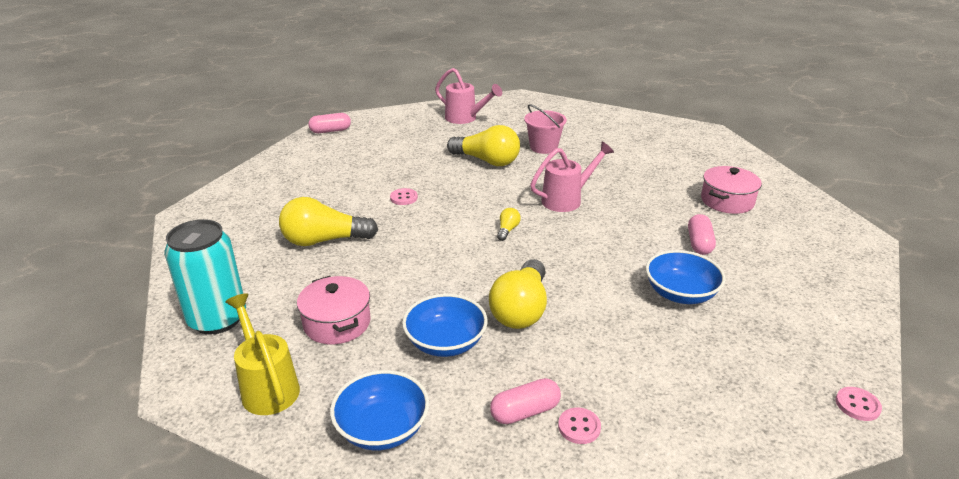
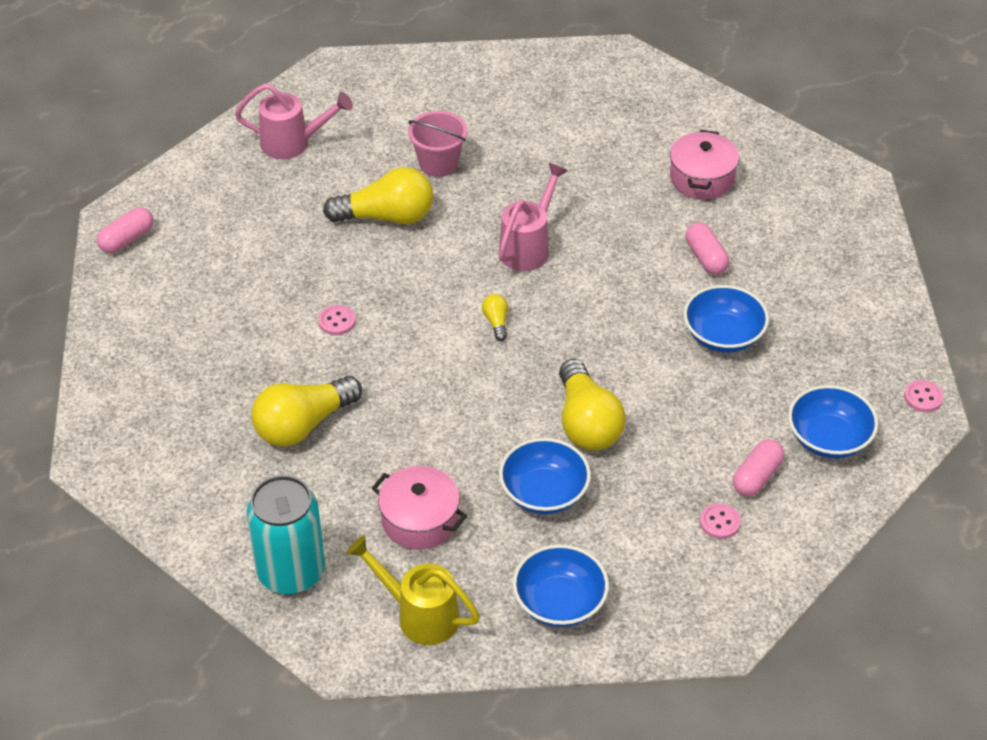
camera: 30 degrees left, 15 degrees up
(525, 411) = (666, 529): pink capsule -> pink capsule (756, 476)
(735, 401) = (828, 438): none -> blue bowl

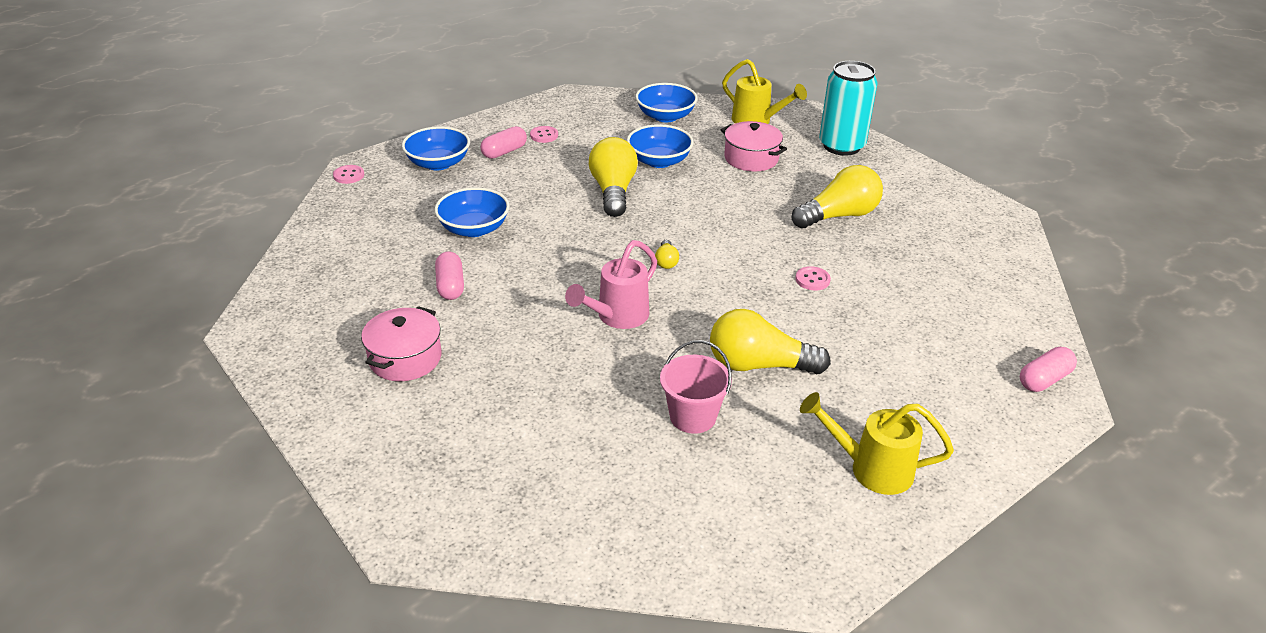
camera: 170 degrees left, 10 degrees down
(293, 143) = (871, 469): pink watering can -> yellow watering can

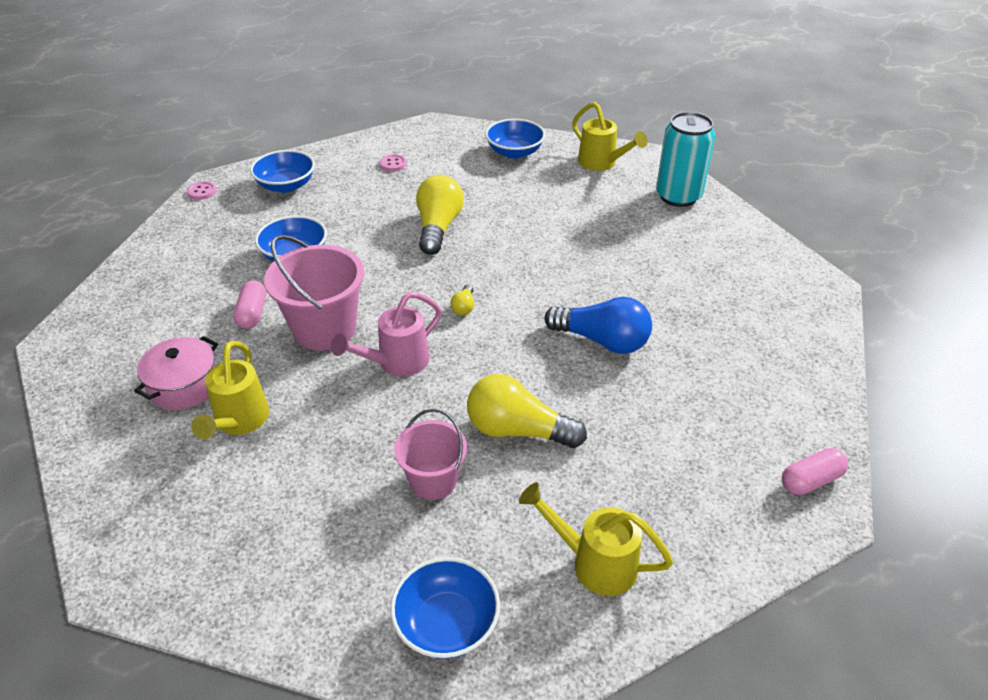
camera: 10 degrees right, 5 degrees up
(476, 385) = (239, 421): none -> yellow watering can
(504, 152) = (350, 178): pink capsule -> none
(532, 293) = (324, 329): none -> pink bucket
(659, 161) = (493, 199): blue bowl -> blue bowl (446, 624)
(751, 158) = (583, 203): pink pot -> none
(812, 280) = (602, 341): pink button -> blue light bulb
(839, 216) = (651, 272): yellow light bulb -> none

